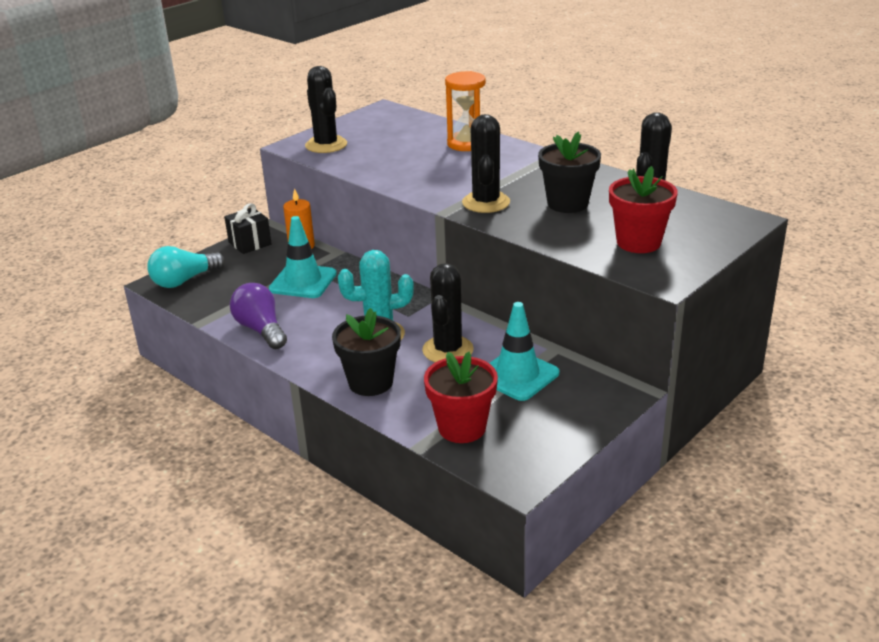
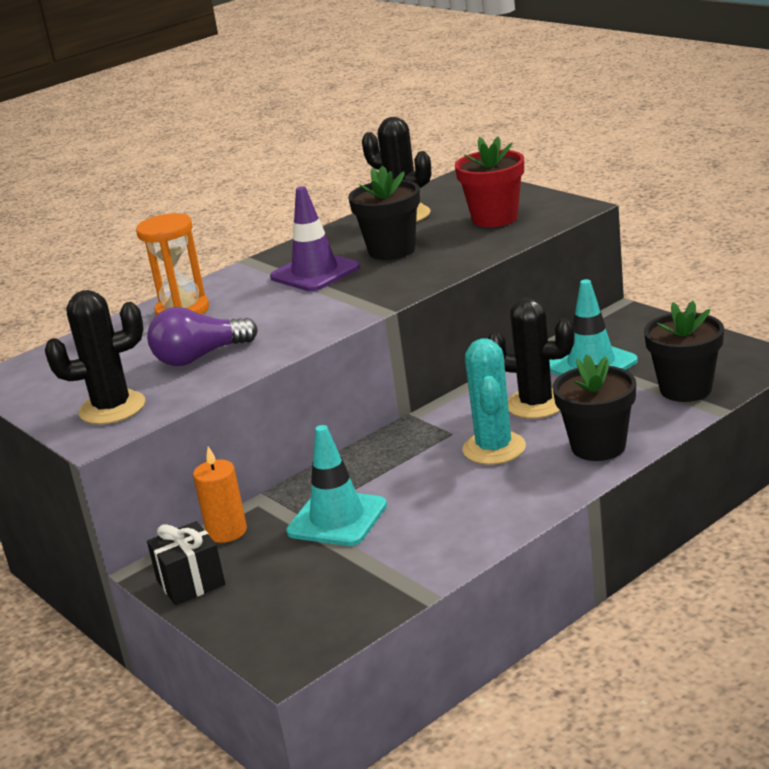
camera: 80 degrees left, 5 degrees down
(184, 280) = (290, 633): turquoise light bulb -> none
(261, 330) = (461, 539): purple light bulb -> purple light bulb (200, 357)
(462, 428) = (685, 389): red flower pot -> black flower pot
(486, 202) = (369, 290): black cactus -> none
(526, 179) = (315, 272): none -> purple traffic cone

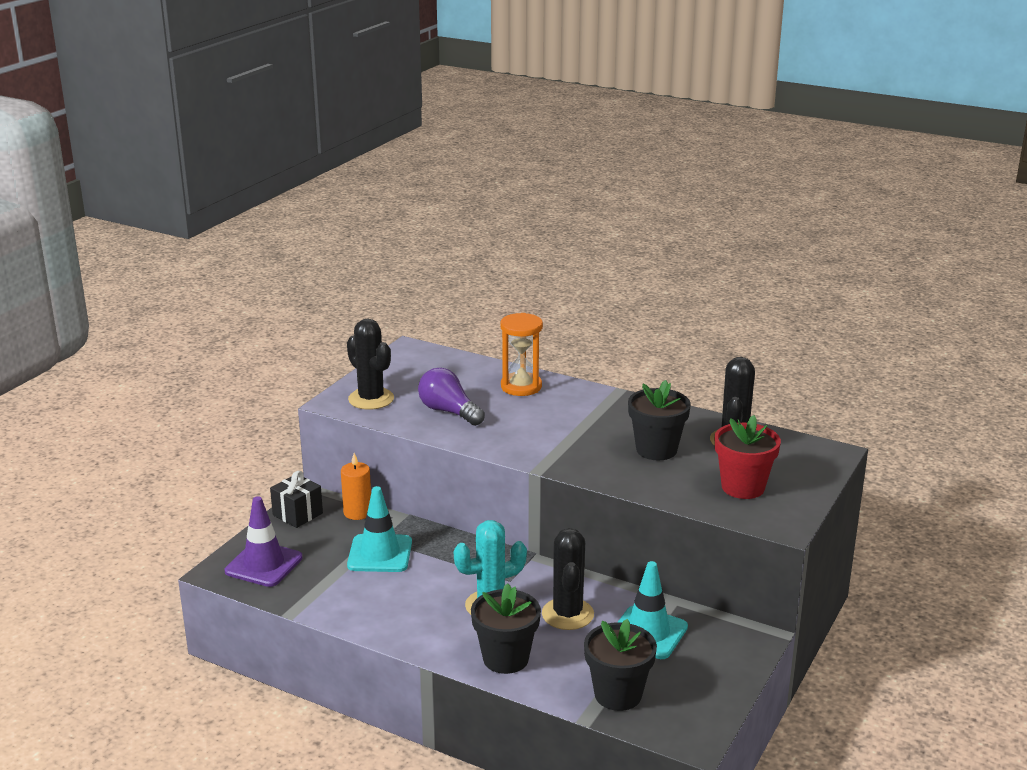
camera: 65 degrees right, 0 degrees up
(315, 272) = (602, 425): purple traffic cone -> purple traffic cone (264, 564)

